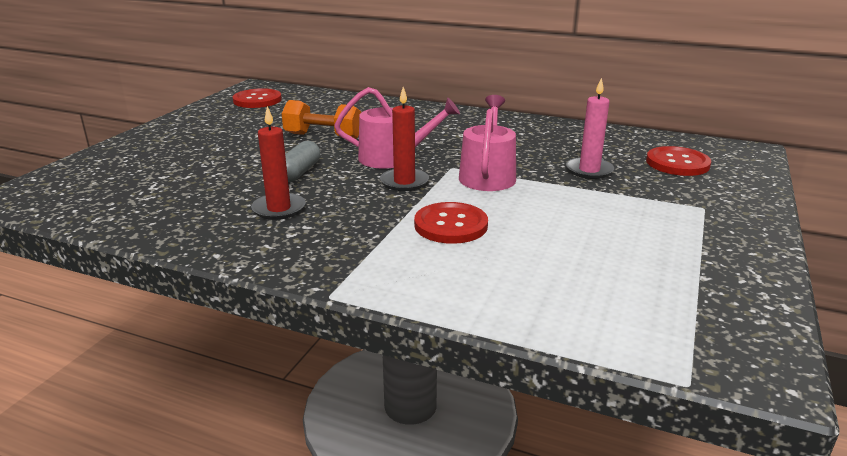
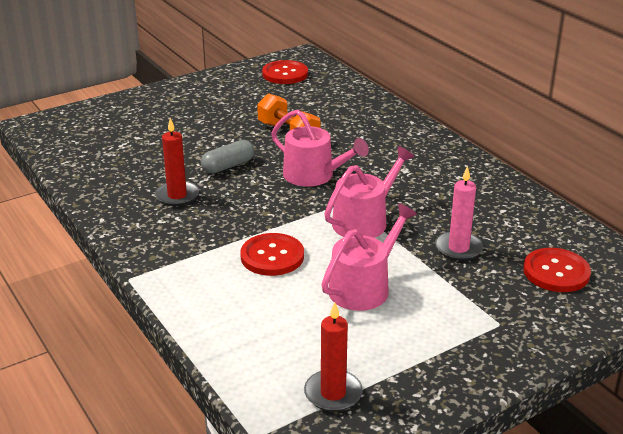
camera: 35 degrees right, 5 degrees up
(404, 182) = (291, 203): red candle -> red candle (333, 393)
(566, 220) = (364, 287): none -> pink watering can

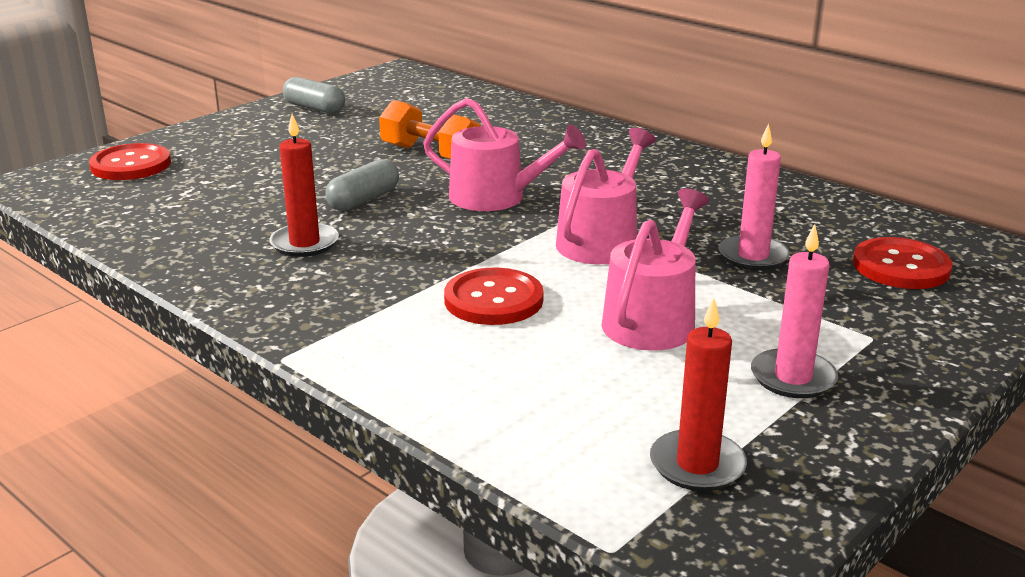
camera: 15 degrees left, 5 degrees down
(230, 83) = (314, 108): none -> grey capsule
(285, 74) = (387, 92): red button -> red button (131, 165)
(428, 344) = (793, 378): none -> pink candle

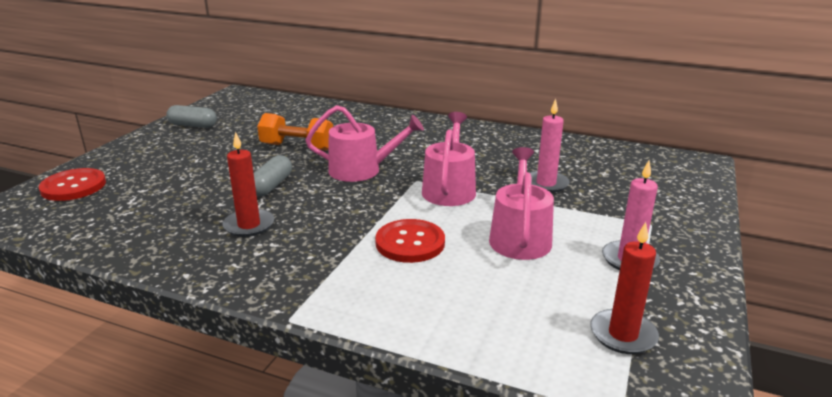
camera: 20 degrees left, 0 degrees up
(901, 266) = (630, 176): red button -> none

